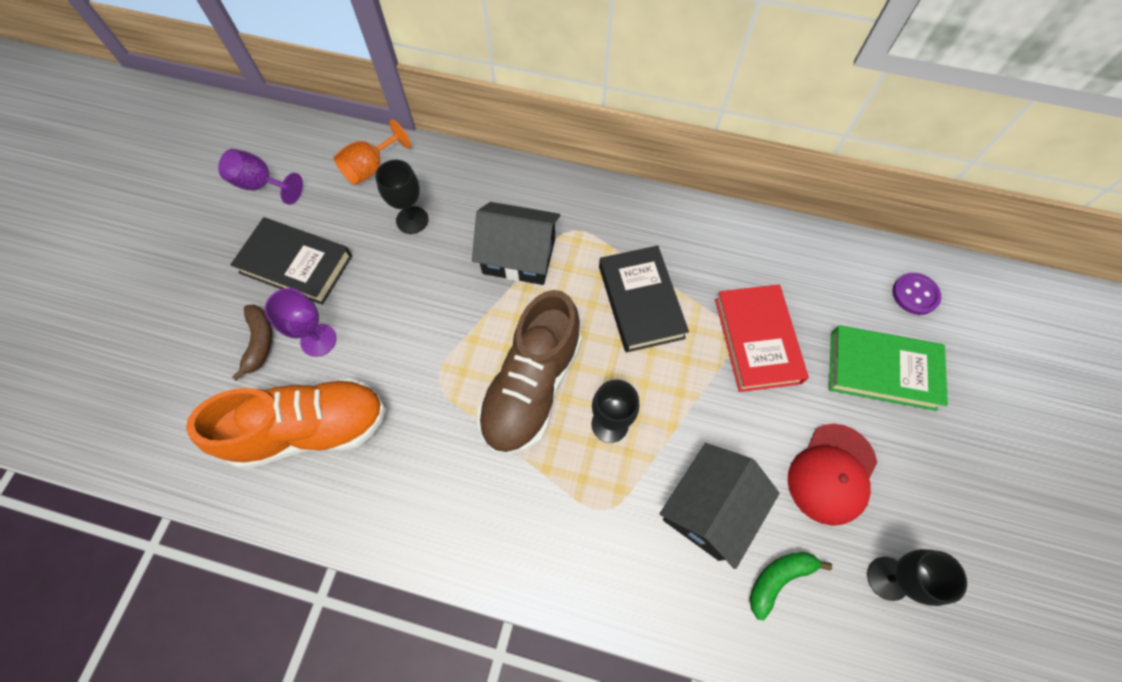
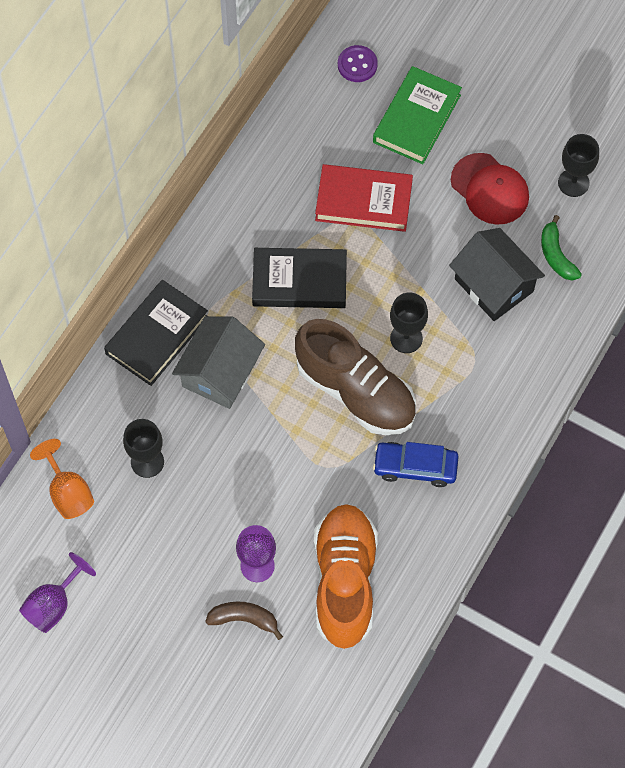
camera: 75 degrees left, 0 degrees up
(296, 264) = (165, 578): black book -> black book (157, 335)
(456, 472) = (415, 467): none -> blue car
(519, 256) = (220, 372): black house -> grey house

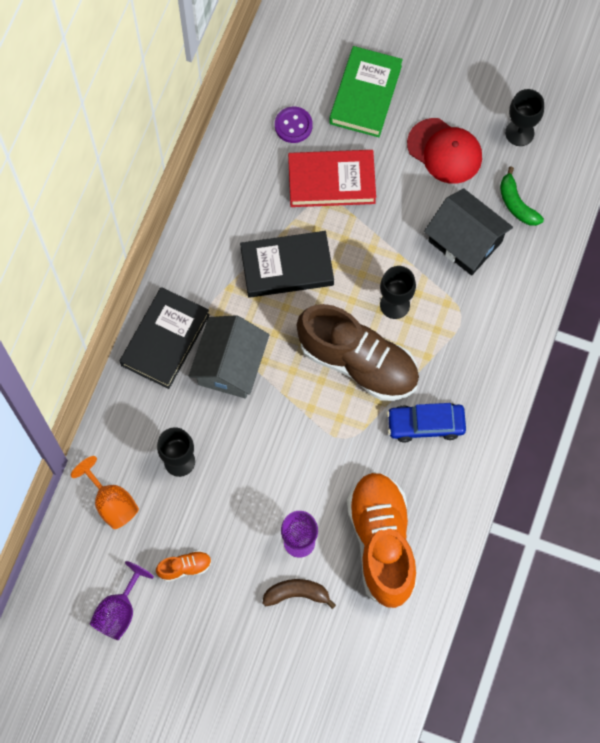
camera: 10 degrees left, 5 degrees up
(131, 571) = (185, 567): none -> orange shoe
(357, 65) = (301, 52): purple button -> purple button (293, 125)

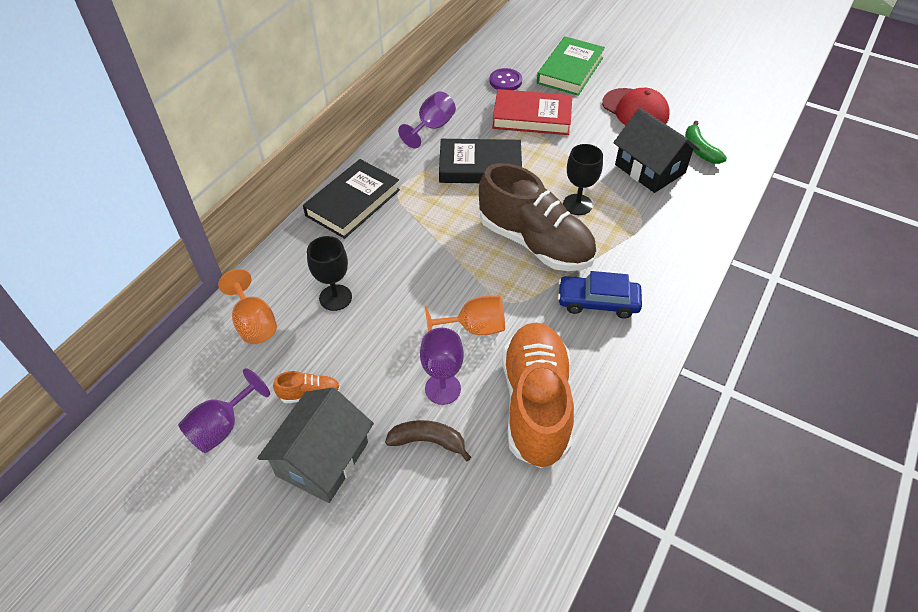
camera: 10 degrees right, 20 degrees down
(224, 216) = (432, 127): none -> purple goblet
(230, 365) = (409, 229): grey house -> grey house (322, 459)
(315, 473) = (474, 328): none -> orange goblet
(519, 133) = (703, 106): black goblet -> none

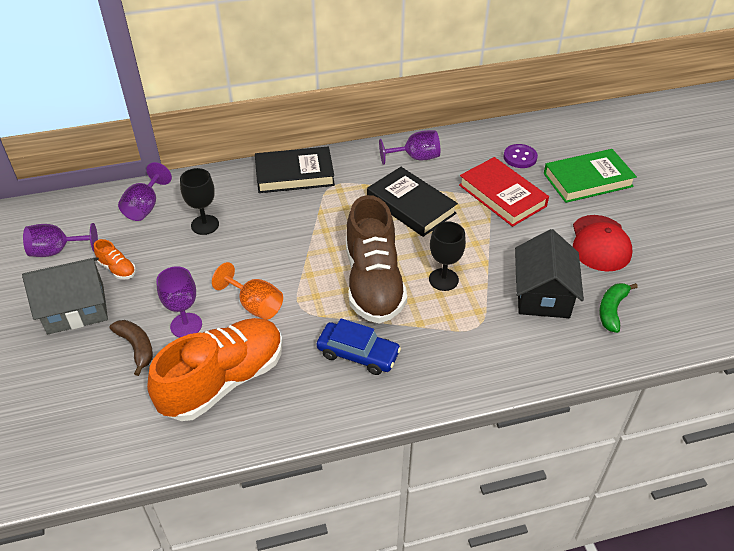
camera: 45 degrees right, 5 degrees down
(254, 323) = (145, 207): orange goblet -> purple goblet
(598, 302) = (358, 354): blue car -> blue car turned 150 degrees clockwise

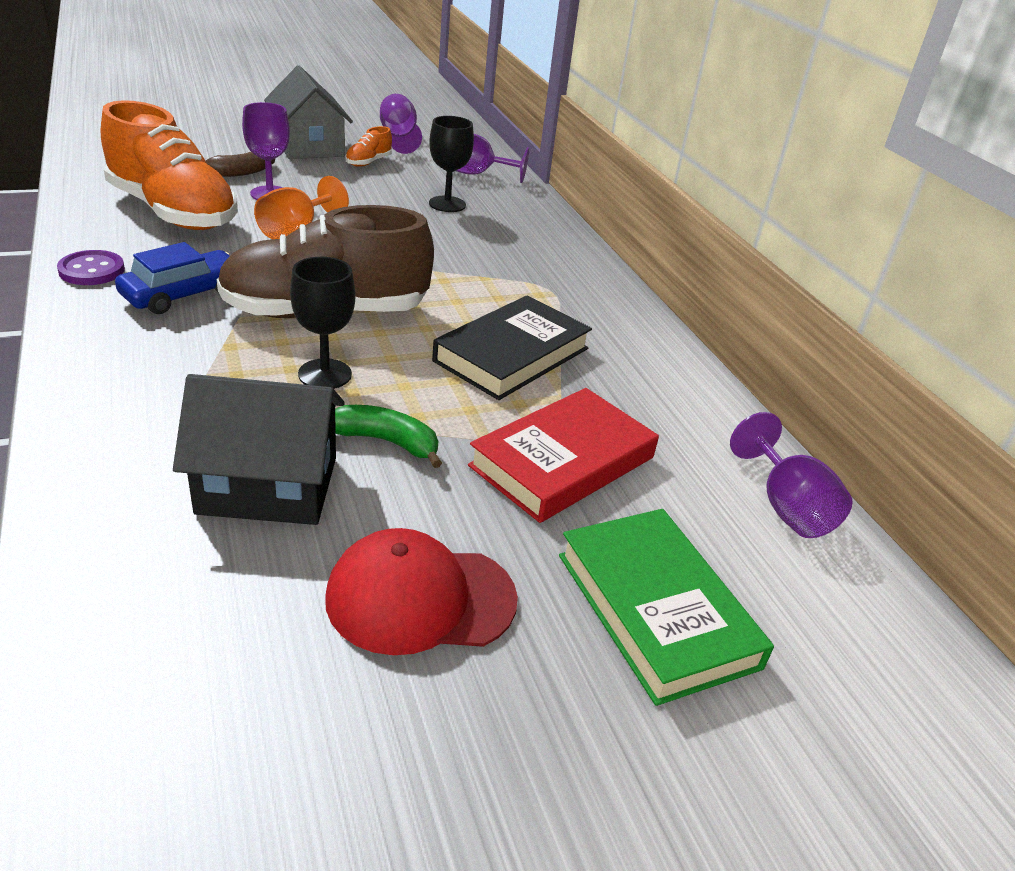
camera: 80 degrees right, 10 degrees down
(294, 174) = (566, 261): black book -> none
(358, 354) = (183, 294): blue car -> blue car turned 150 degrees counterclockwise
(416, 157) = (647, 368): purple goblet -> purple goblet (786, 507)
(520, 157) = (701, 501): purple button -> purple button (92, 270)
(612, 310) = (199, 585): green banana -> green banana (386, 442)

